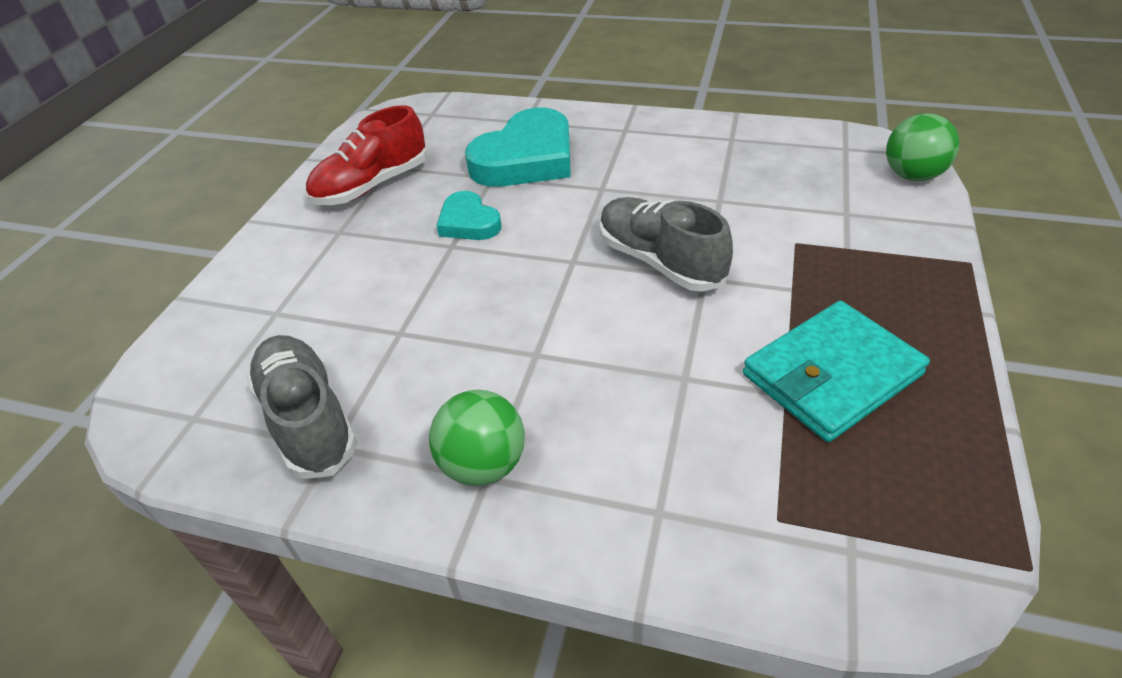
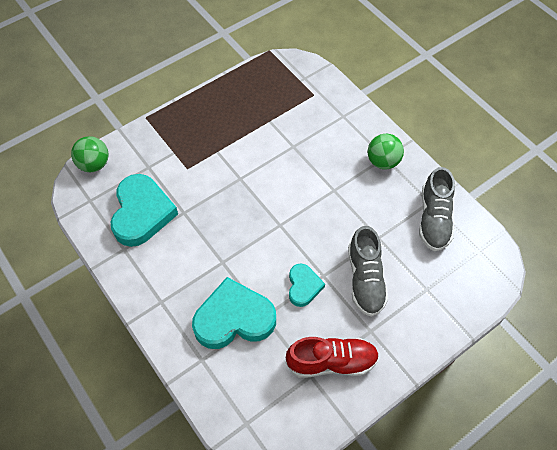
camera: 145 degrees left, 15 degrees up
(660, 261) = (247, 198): grey shoe -> grey shoe (365, 279)
(767, 171) = (142, 213): none -> turquoise heart
(831, 374) = (248, 116): turquoise wallet -> none

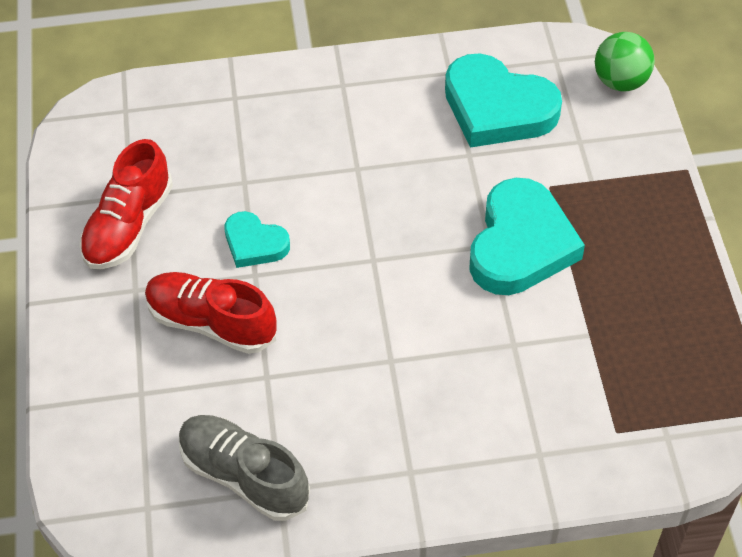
camera: 120 degrees right, 5 degrees down
(234, 318) = (264, 149): turquoise heart -> turquoise heart (520, 244)
(365, 279) = (212, 323): grey shoe -> red shoe
(383, 161) = (402, 463): green ball -> none

